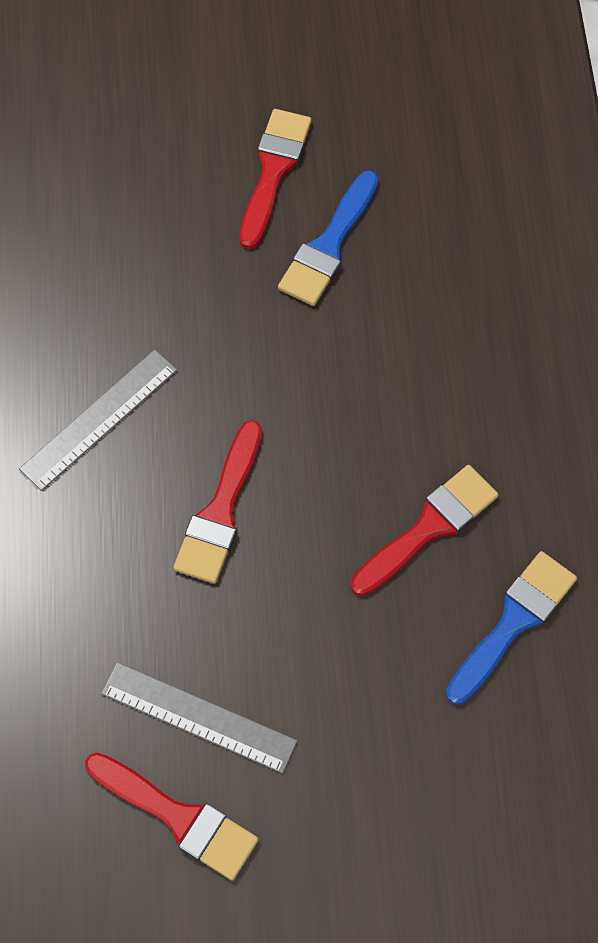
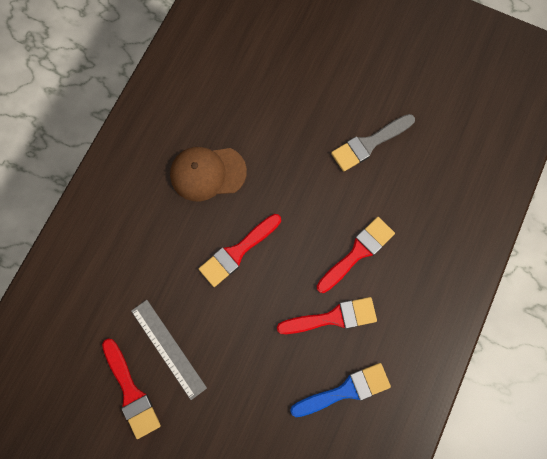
camera: 30 degrees right, 10 degrees up
(99, 419) = (207, 173): grey ruler -> brown cap
(273, 171) = (364, 90): red brush -> red brush (357, 252)
(328, 245) = (369, 143): blue brush -> grey brush

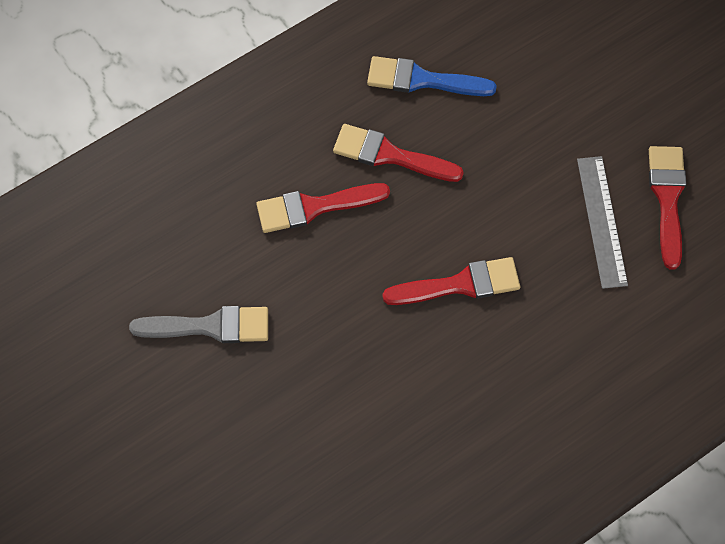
camera: 150 degrees left, 10 degrees down
(207, 173) = (443, 403): brown cap -> none

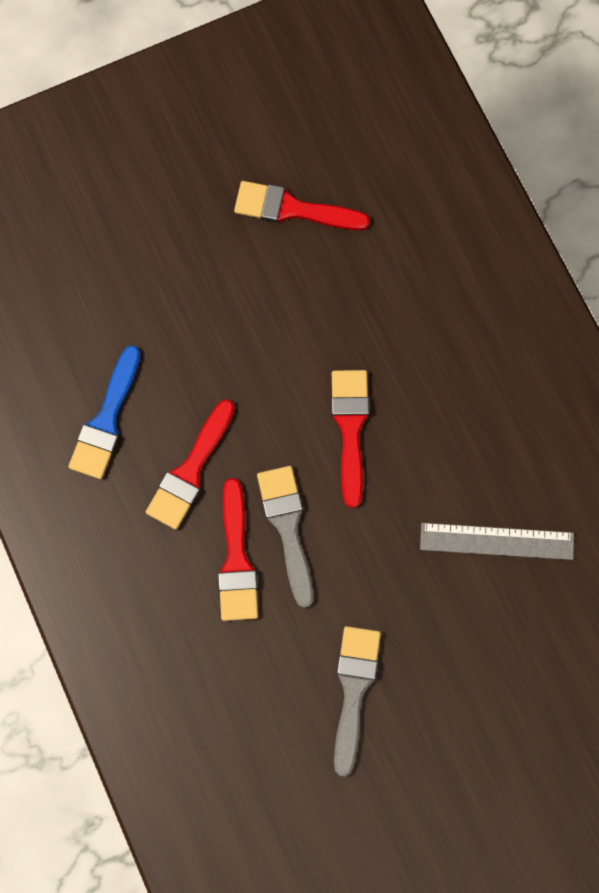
camera: 80 degrees left, 10 degrees up
(353, 245) = (287, 527): none -> grey brush
(601, 221) = (306, 277): grey ruler -> grey ruler (496, 541)

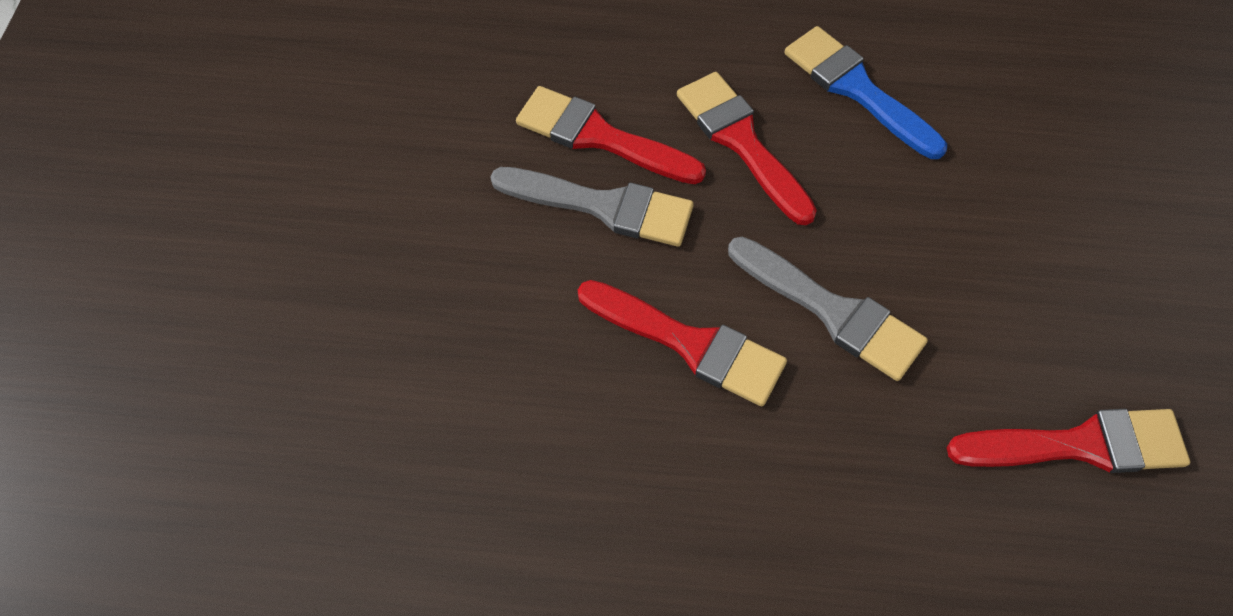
camera: 120 degrees right, 15 degrees down
(293, 209) = (1080, 445): red brush -> red brush turned 45 degrees clockwise
(353, 690) = (361, 178): grey brush -> grey brush (832, 312)
(496, 541) = (411, 443): grey ruler -> none

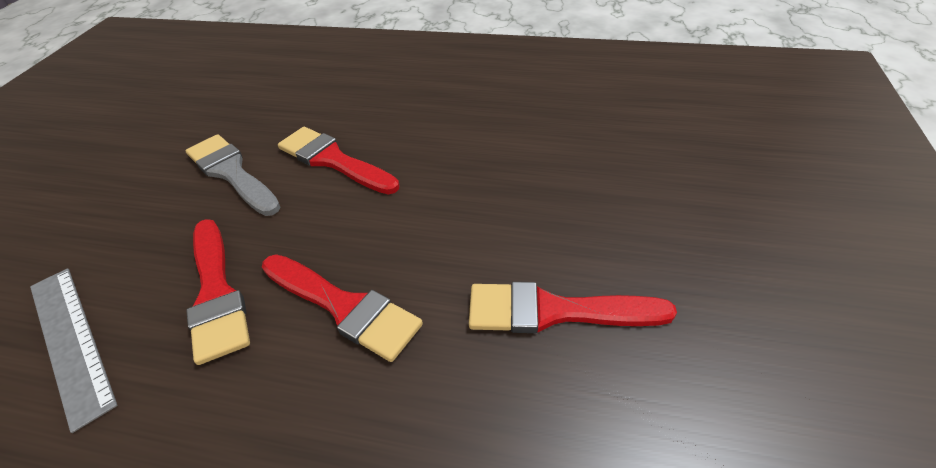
camera: 170 degrees left, 15 degrees down
(603, 206) = (361, 245): grey brush -> none
(857, 89) = (70, 341): blue brush -> grey ruler
(1080, 445) = (148, 114): red brush -> red brush (554, 311)

